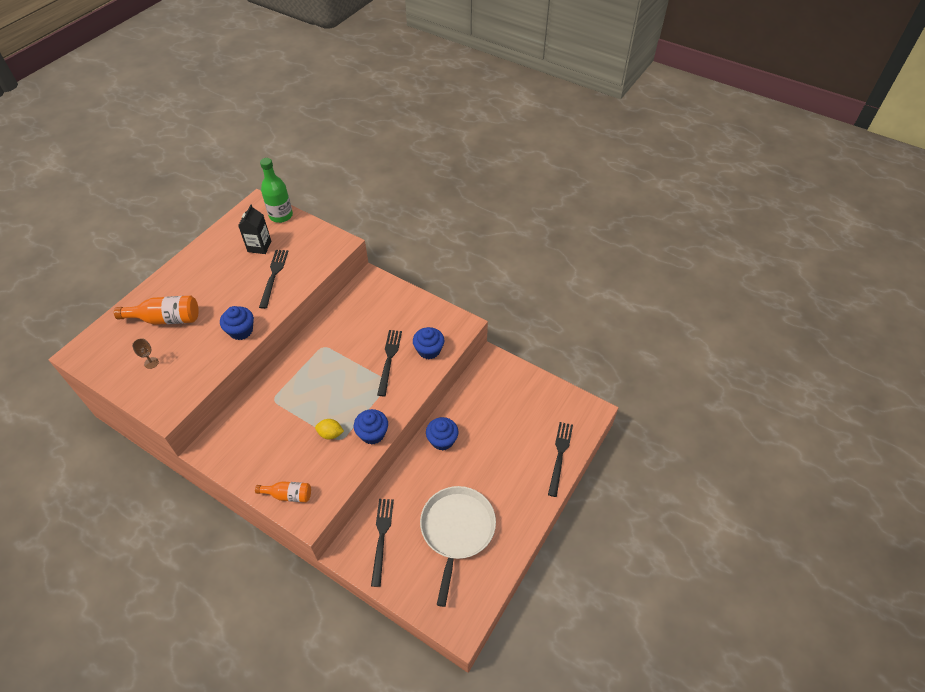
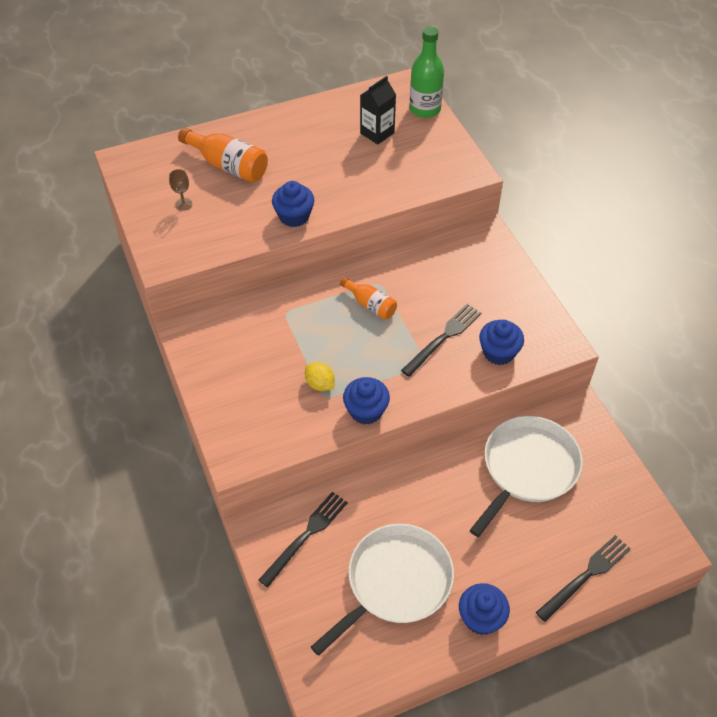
camera: 35 degrees right, 0 degrees up
(274, 276) = (370, 173): black fork -> none
(288, 495) = (231, 423): orange bottle -> orange bottle (370, 305)
(442, 440) = (450, 470): blue cupcake -> blue cupcake (481, 618)
(486, 412) = (527, 468): none -> white pan

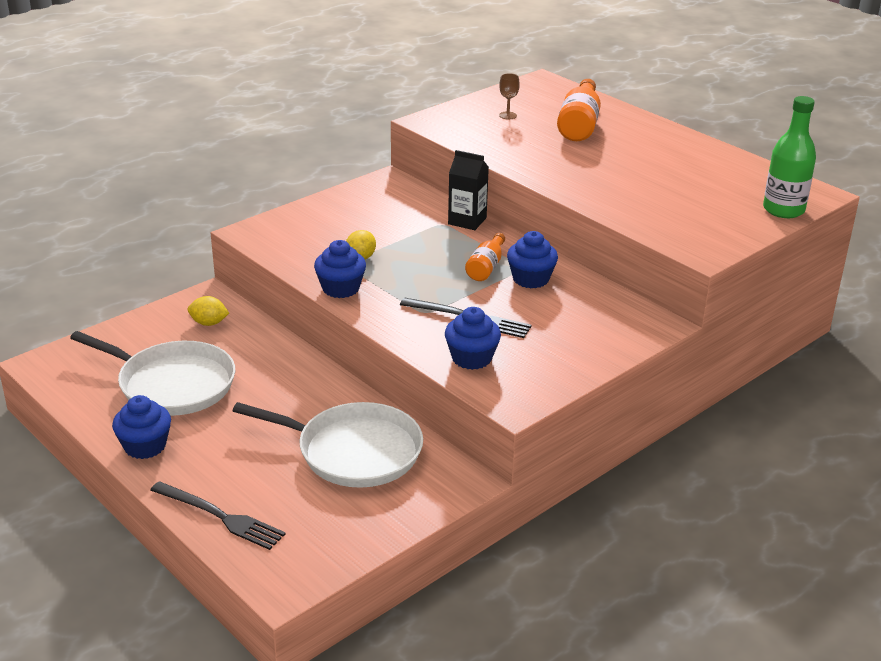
camera: 70 degrees right, 20 degrees down
(294, 216) = (537, 167): blue cupcake -> blue cupcake (531, 279)
(306, 536) = (209, 323): black fork -> yellow lemon
(377, 133) = (710, 189): black carton -> black carton (467, 221)

